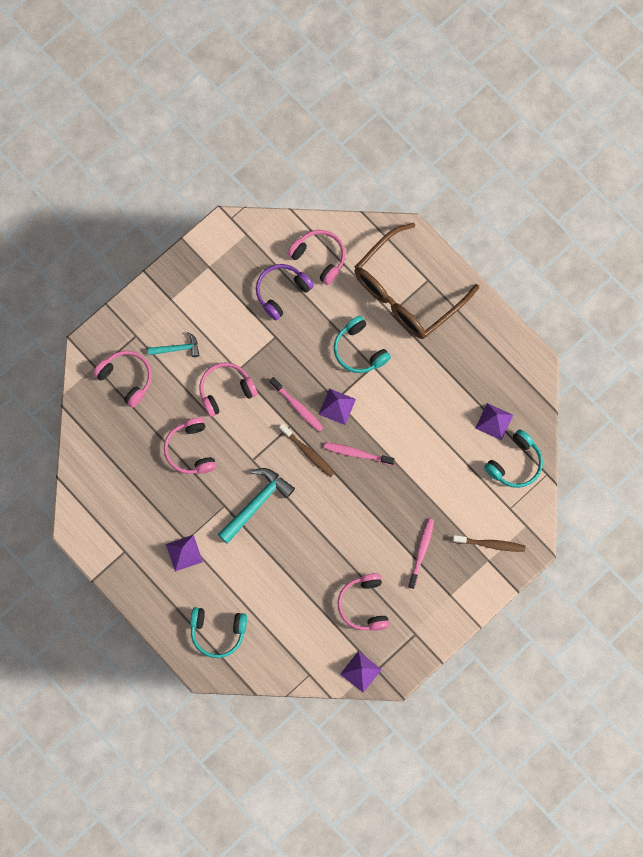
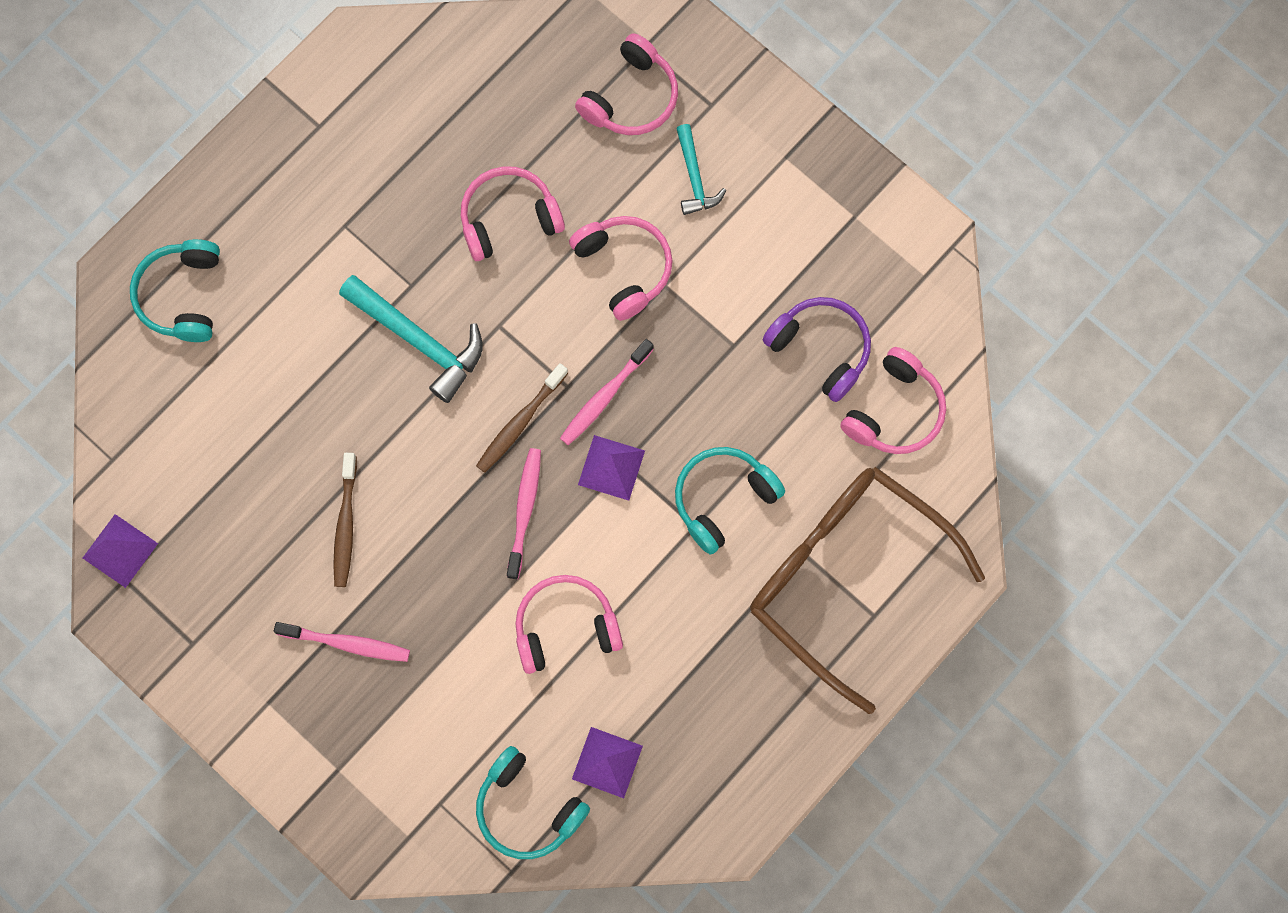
camera: 85 degrees right, 0 degrees up
(184, 553) = (321, 225): purple pyramid -> none
(364, 605) = (242, 547): pink headphones -> pink headphones (565, 627)
(490, 544) = (368, 771): brown toothbrush -> brown toothbrush (345, 524)

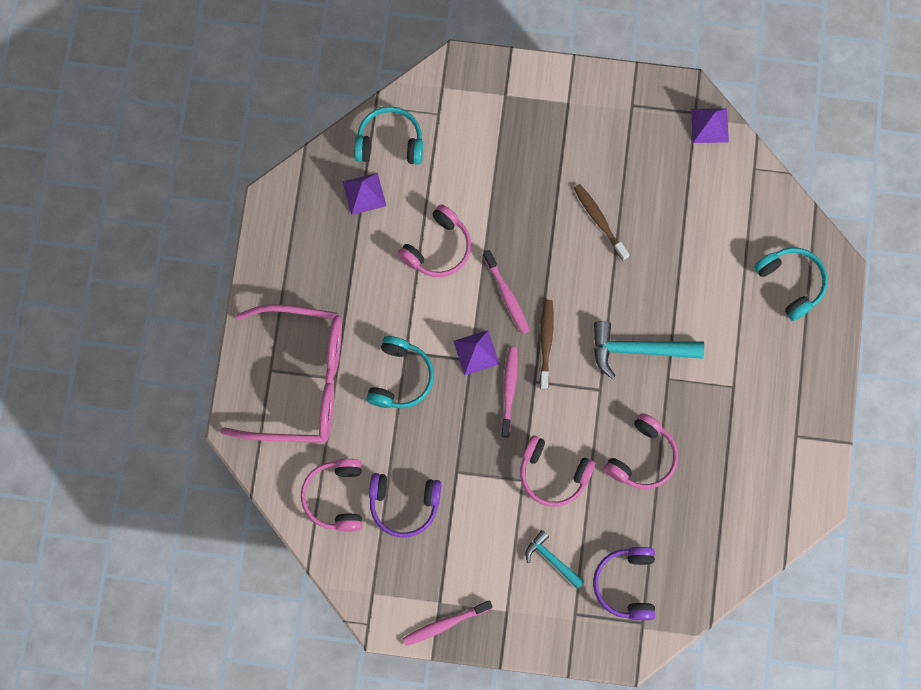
camera: 145 degrees right, 0 degrees up
(346, 643) = (550, 160): pink toothbrush -> pink toothbrush (445, 624)
(631, 97) = (626, 584): pink headphones -> purple headphones
(845, 577) = (301, 380): brown glasses -> pink glasses

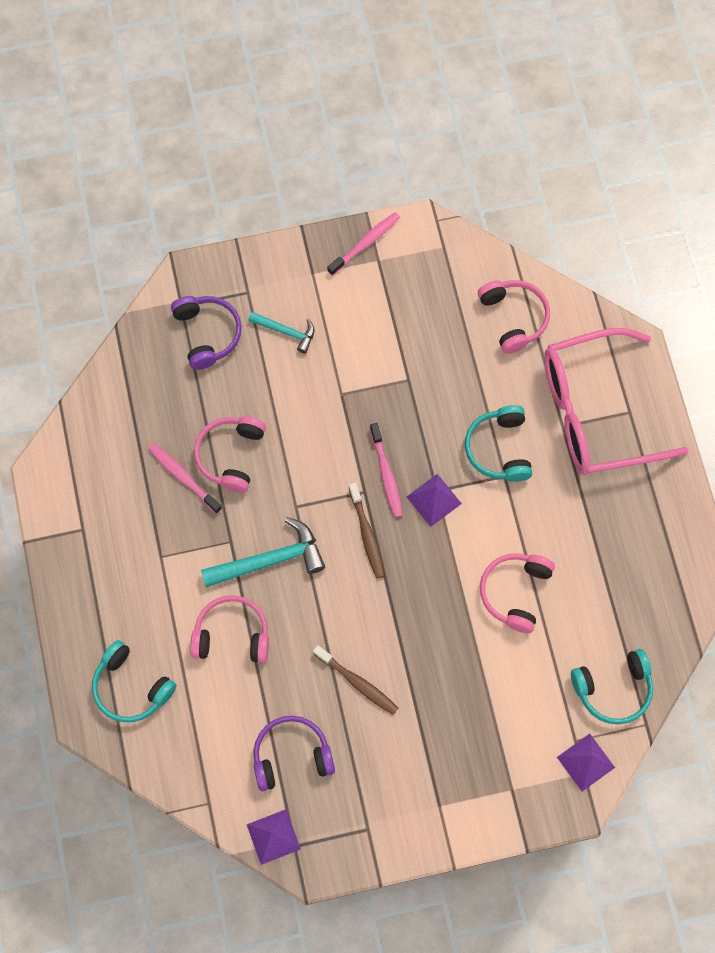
camera: 160 degrees right, 5 degrees down
(364, 193) = (615, 623): purple pyramid -> purple pyramid (585, 762)
(404, 504) = (446, 333): purple headphones -> purple headphones (291, 756)
(507, 295) = (425, 569): pink toothbrush -> pink toothbrush (183, 477)
(553, 474) = (313, 409): pink headphones -> pink headphones (232, 635)

